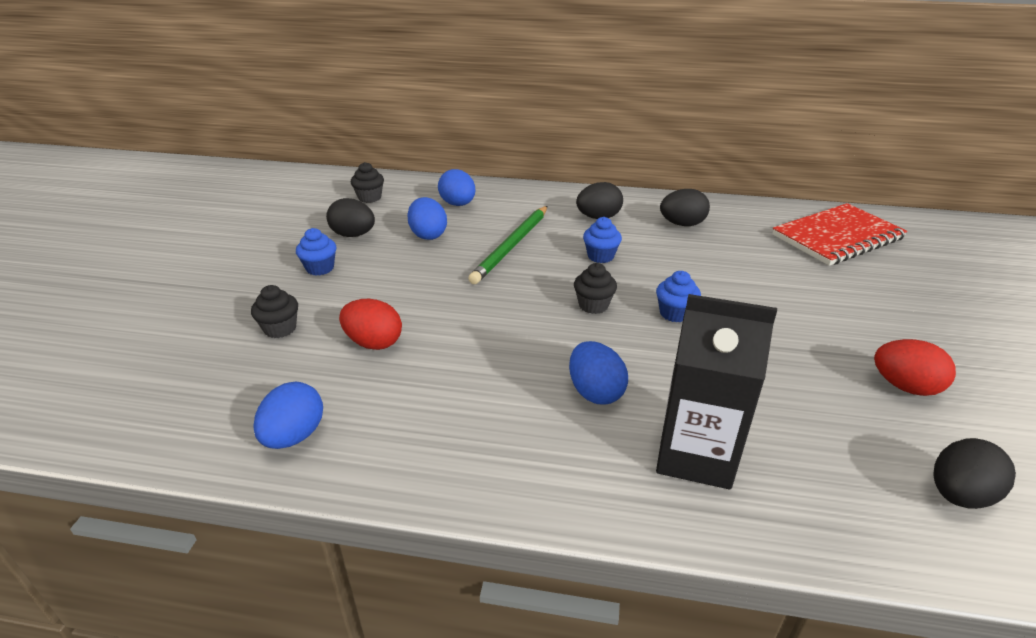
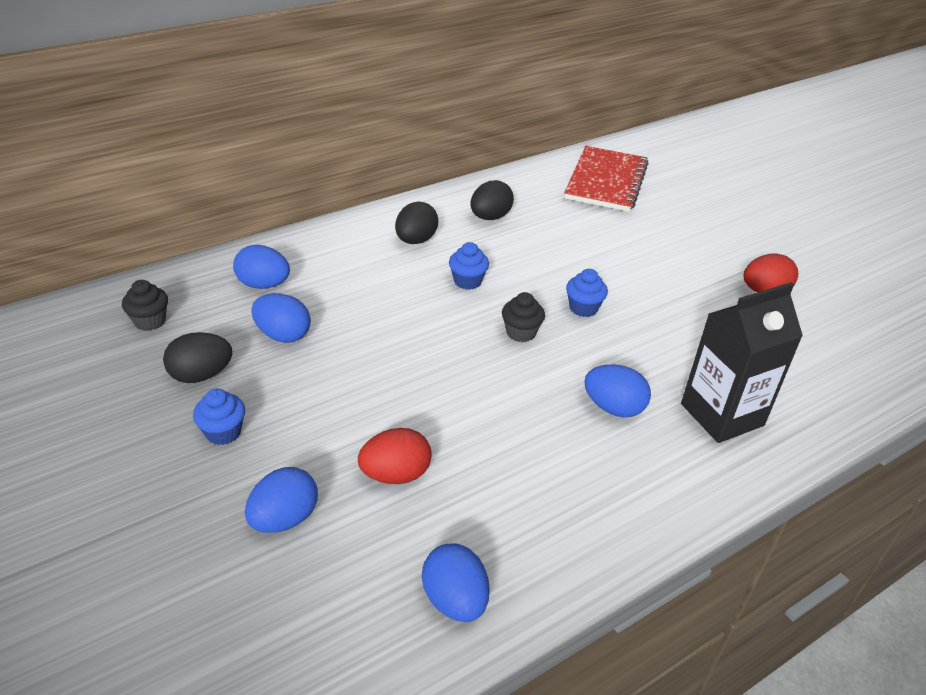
camera: 45 degrees left, 5 degrees up
(280, 329) = (284, 518): black cupcake -> blue egg
(511, 246) = (381, 308): green pencil -> none
(959, 495) = (855, 352): black egg -> none

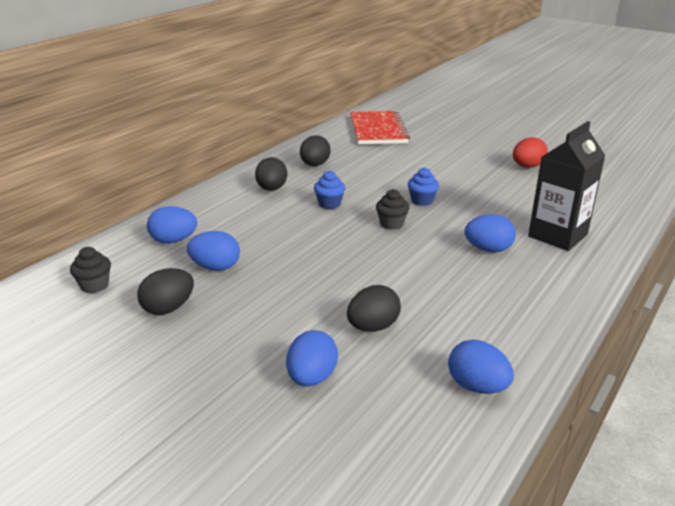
camera: 20 degrees left, 10 degrees down
(223, 432) = (217, 339): blue cupcake -> none
(395, 474) = (373, 327): red egg -> black egg

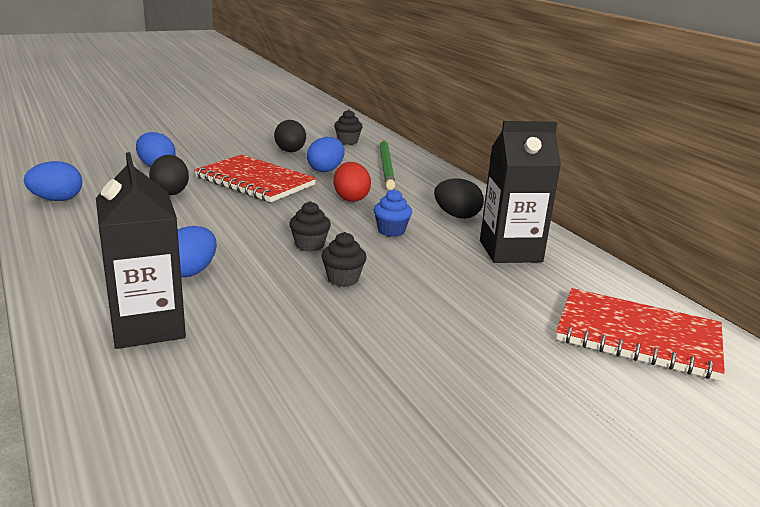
camera: 115 degrees right, 5 degrees down
(174, 240) = (386, 166): blue egg -> green pencil
(290, 293) = (255, 181): none -> red notebook
(315, 165) = (510, 251): black egg -> black carton
(422, 201) = (343, 279): blue cupcake -> black cupcake
(527, 166) = (365, 420): red egg -> red egg (351, 198)

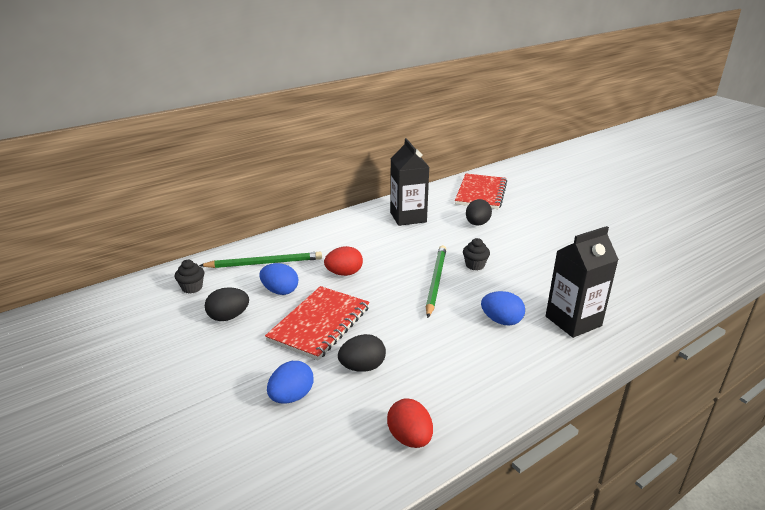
camera: 95 degrees left, 5 degrees up
(57, 200) = (410, 438): blue egg -> red egg
(309, 245) = (435, 281): black cupcake -> green pencil
(391, 231) = (397, 254): blue cupcake -> none
(457, 216) = (361, 233): black egg -> black egg (477, 224)

